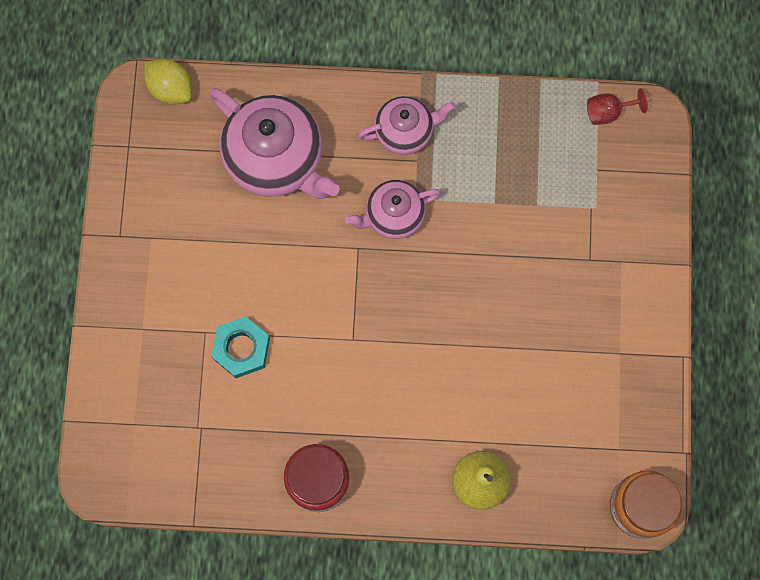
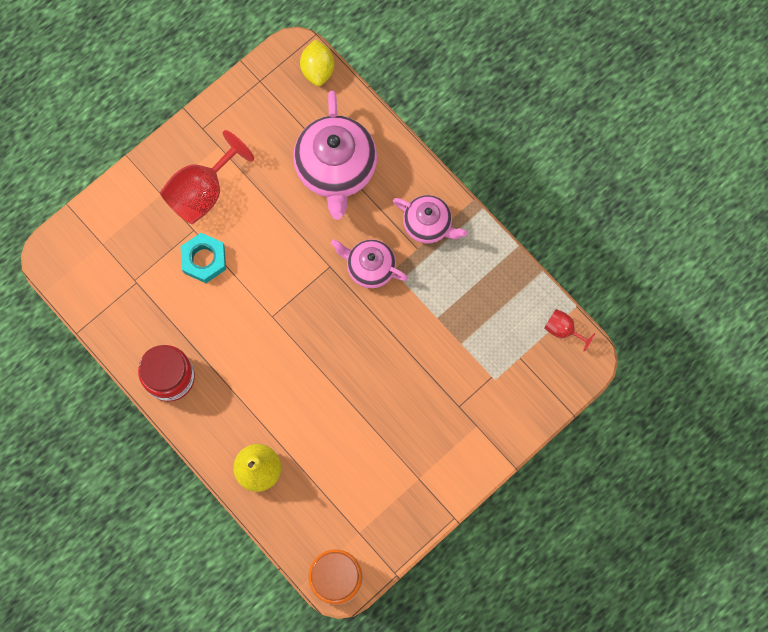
camera: 45 degrees right, 0 degrees up
(178, 291) = (202, 191): none -> red goblet

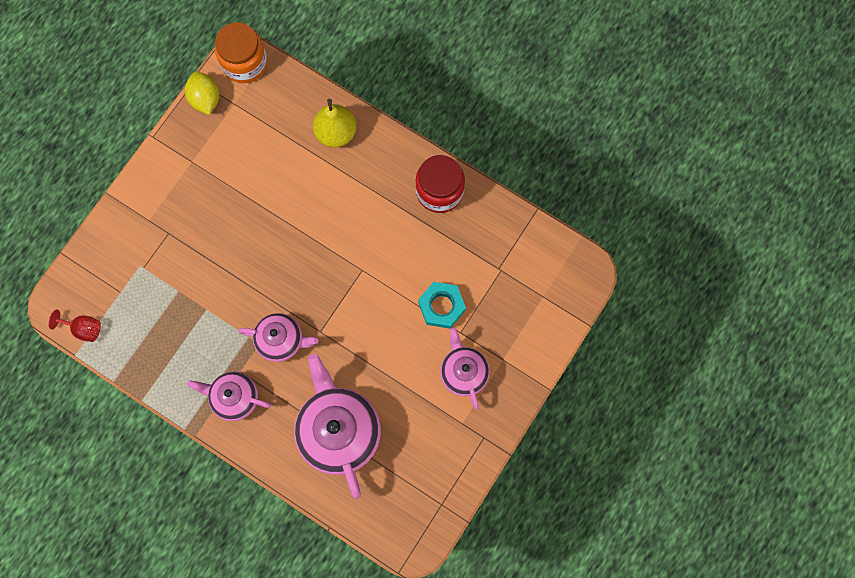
camera: 165 degrees right, 0 degrees up
(202, 191) = (463, 372): red goblet -> pink teapot
(318, 70) = (385, 533): yellow lemon -> yellow lemon (205, 99)

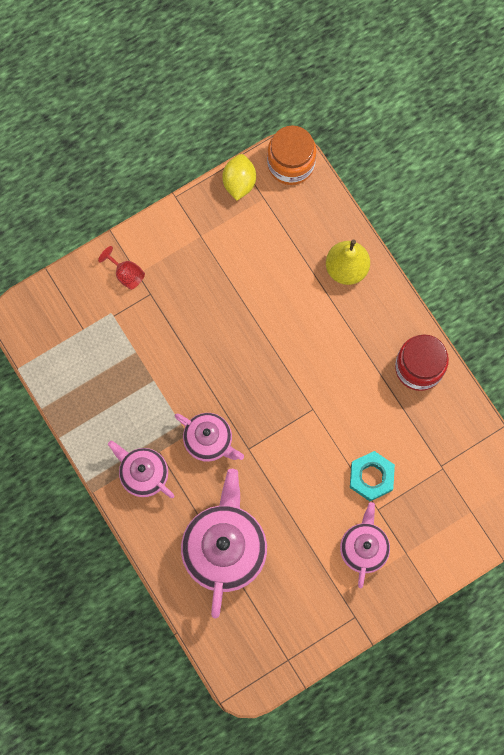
camera: 25 degrees right, 0 degrees up
(83, 328) = (36, 348): red goblet -> red goblet (126, 274)

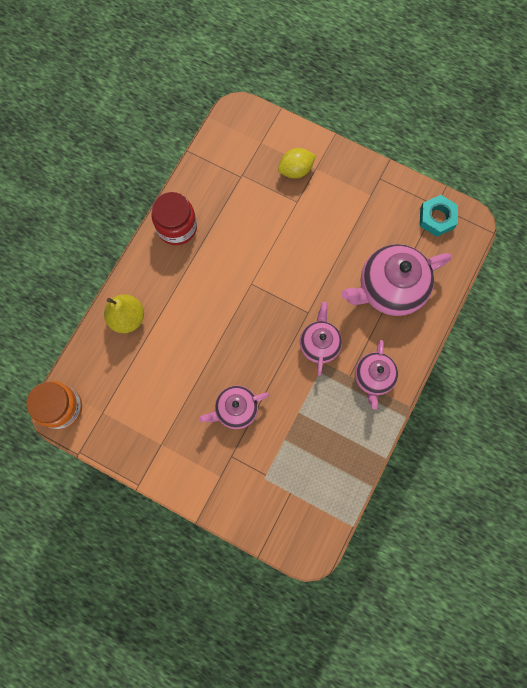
camera: 120 degrees left, 0 degrees up
(126, 274) = (226, 485): red goblet -> none
(239, 182) = (99, 440): yellow lemon -> yellow lemon (295, 170)
(363, 548) = (330, 197): pink teapot -> pink teapot (236, 409)
(371, 477) = (277, 218): turquoise nut -> turquoise nut (437, 218)

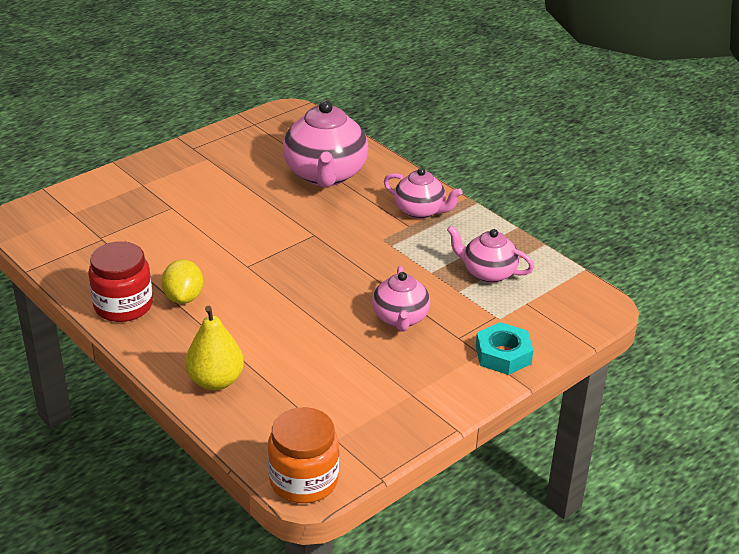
camera: 70 degrees left, 40 degrees down
(295, 170) = (131, 198): yellow lemon -> yellow lemon (183, 297)
(319, 344) = (357, 236): pink teapot -> pink teapot (487, 273)
(437, 218) = (268, 127): turquoise nut -> turquoise nut (503, 354)

